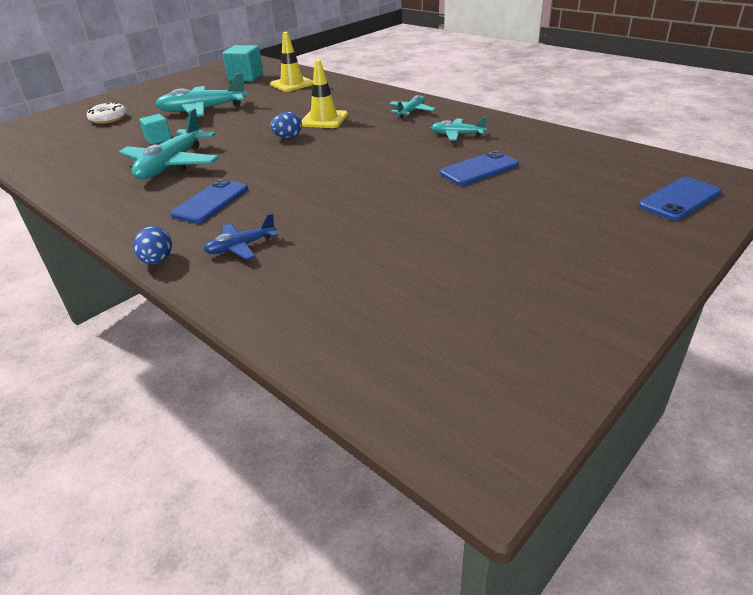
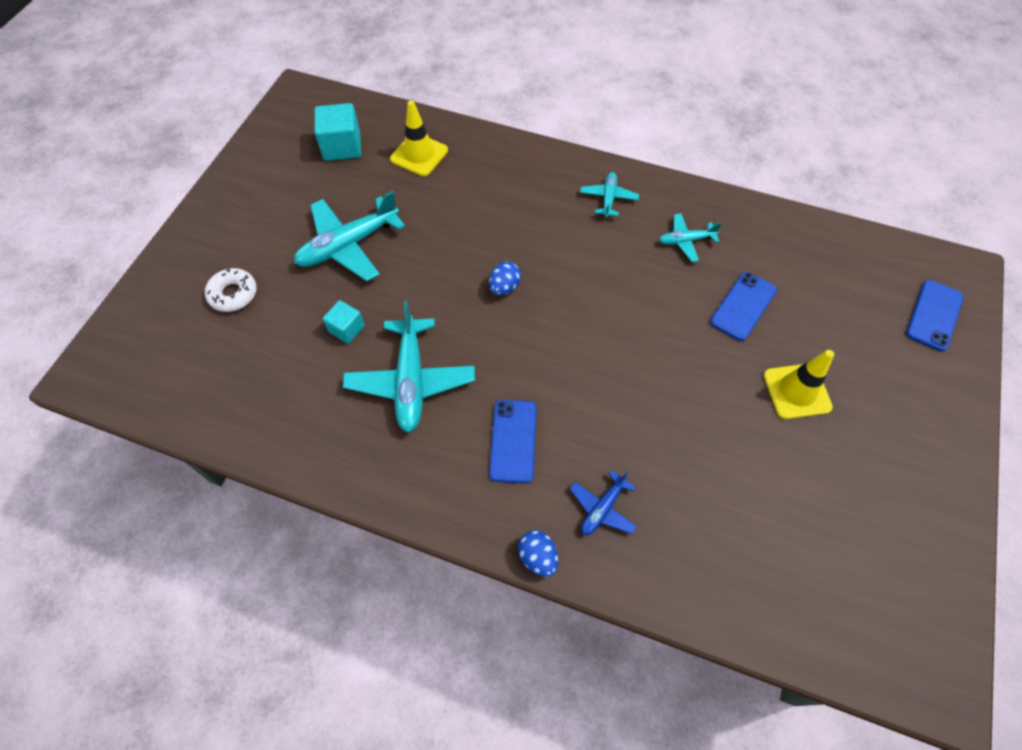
camera: 25 degrees left, 25 degrees up
(324, 119) = (519, 238): yellow traffic cone -> yellow traffic cone (797, 391)

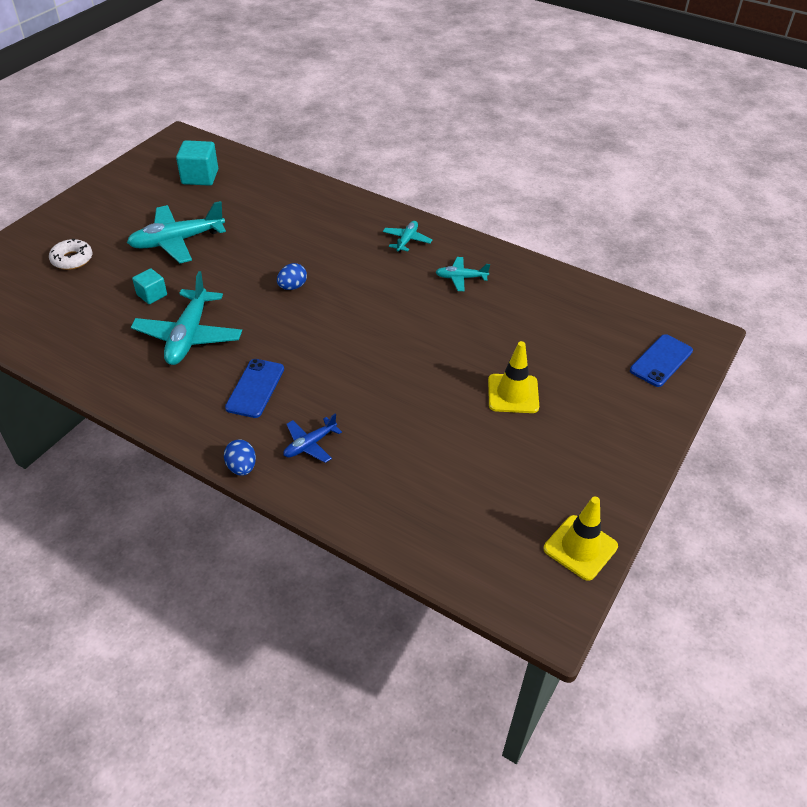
camera: 10 degrees right, 15 degrees down
(419, 155) = (260, 190): yellow traffic cone -> yellow traffic cone (580, 547)
(743, 306) = (491, 329): blue phone -> none

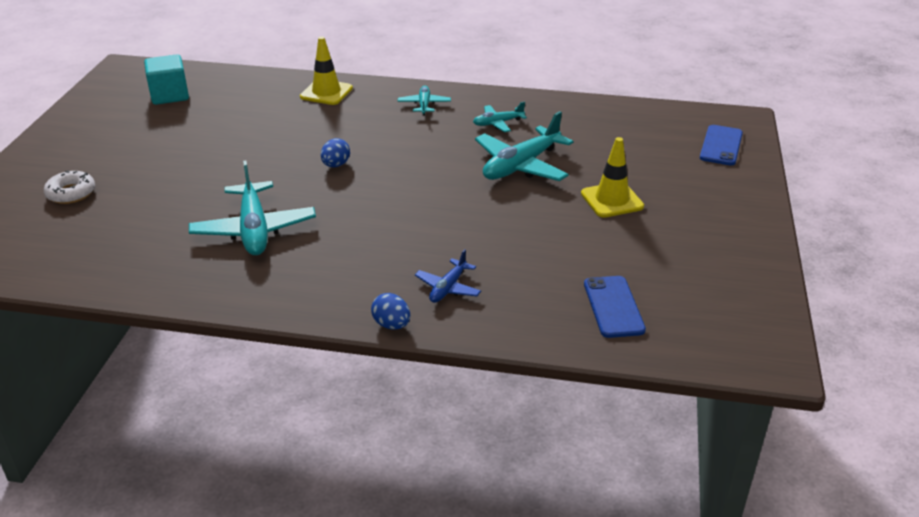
camera: 20 degrees left, 10 degrees down
(152, 295) = (187, 204): turquoise cube -> none
(177, 241) = (183, 153): turquoise plane -> turquoise plane (521, 166)
(255, 388) = (357, 256): blue phone -> blue phone (613, 307)
(580, 547) = (758, 300): yellow traffic cone -> yellow traffic cone (326, 92)

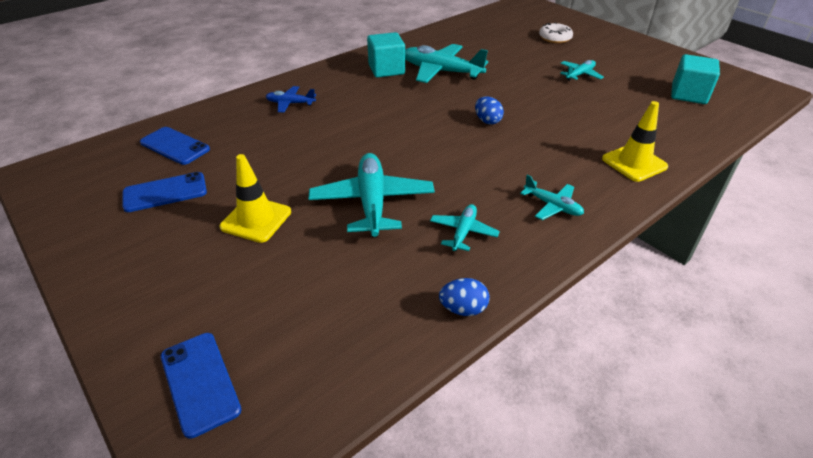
camera: 130 degrees right, 5 degrees up
(175, 151) = (580, 75): none -> turquoise plane
(290, 268) = (386, 69): none -> turquoise cube
(391, 325) = (293, 78): blue egg -> blue egg (463, 309)
(448, 288) = (290, 103): blue plane -> blue plane turned 60 degrees counterclockwise
(661, 261) = (165, 192): none -> blue phone

